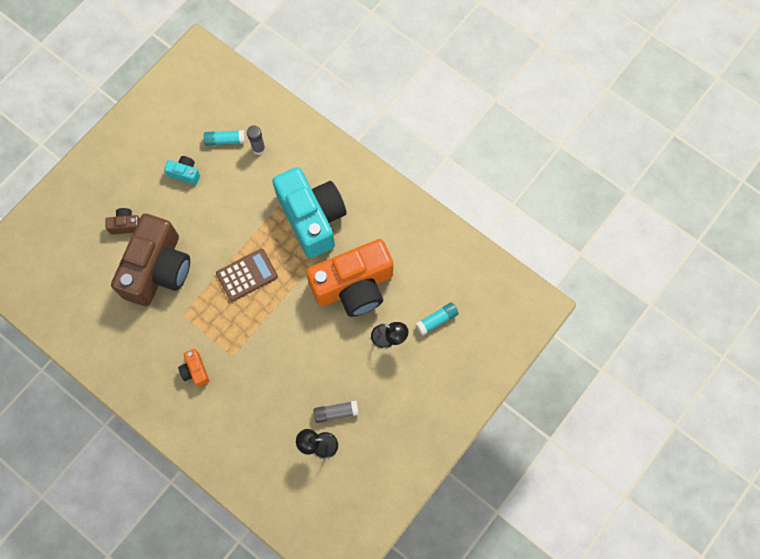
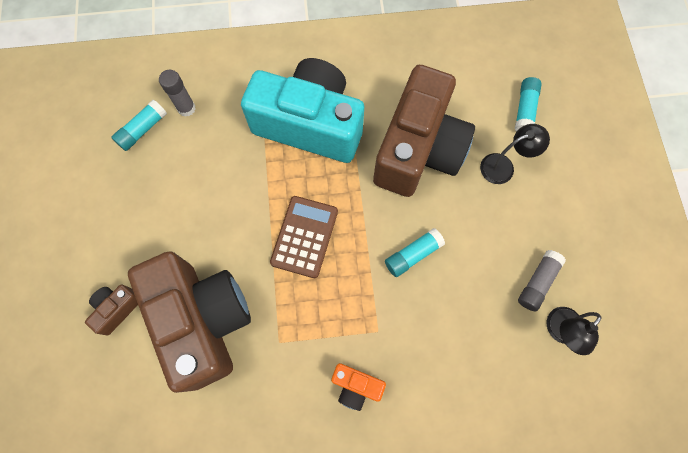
camera: 45 degrees left, 0 degrees up
(185, 173) = (131, 198): turquoise camera -> none
(289, 337) = (413, 255): none -> turquoise glue stick
(354, 286) = (418, 149): orange camera -> brown camera

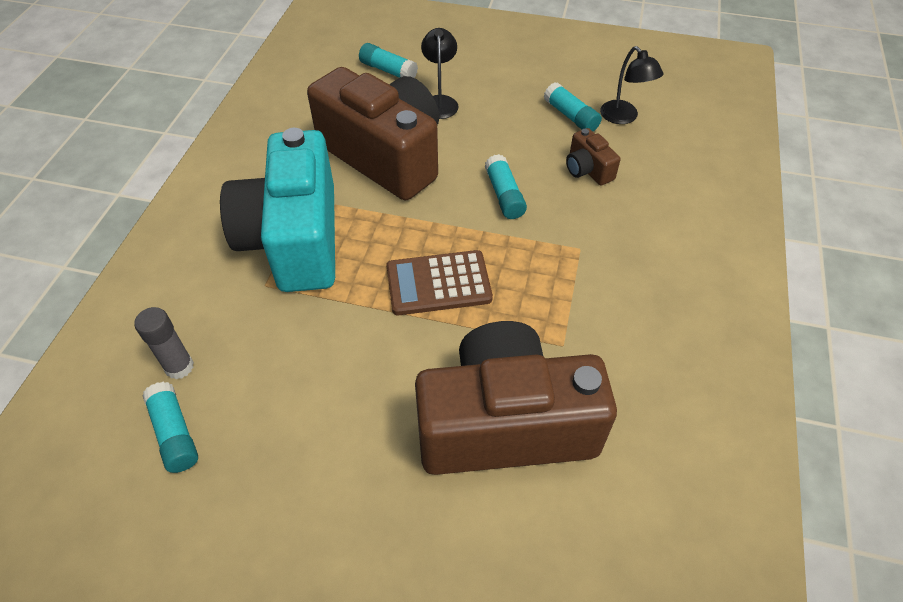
camera: 70 degrees left, 20 degrees down
(117, 309) = (446, 537): brown camera -> brown camera (587, 169)
(304, 236) = (438, 283): brown calculator -> brown calculator turned 45 degrees counterclockwise
(310, 124) = (294, 239): turquoise camera -> turquoise camera turned 45 degrees counterclockwise
(356, 386) = (637, 285): orange camera -> none
(537, 282) = (571, 116): grey glue stick -> turquoise glue stick

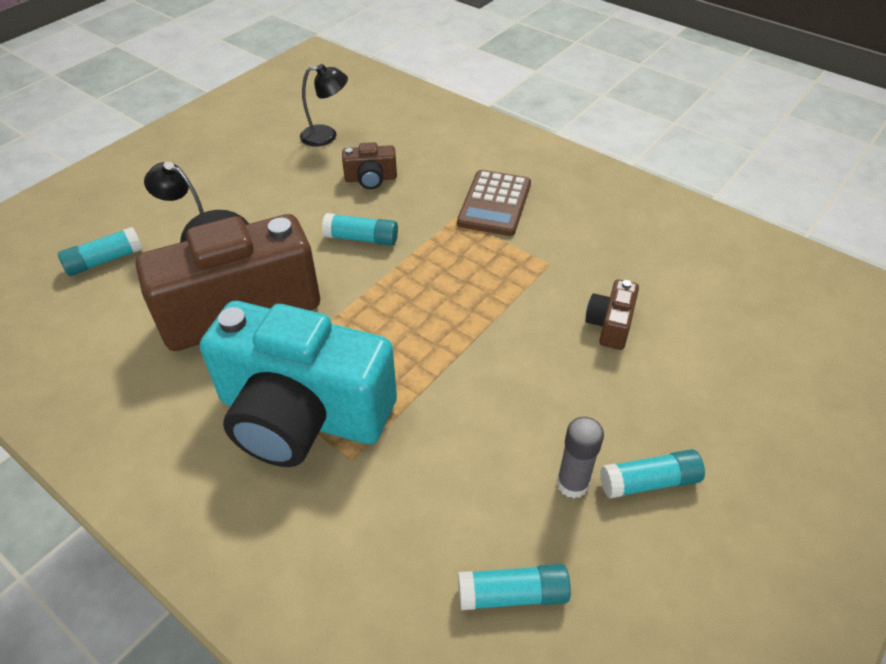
camera: 65 degrees left, 5 degrees down
(179, 367) = (423, 572): grey glue stick -> grey glue stick (572, 484)
(438, 283) = (438, 318): brown calculator -> brown calculator (494, 203)
(505, 424) = (610, 325): brown camera -> brown camera, size x0.41
(571, 116) = (298, 163): turquoise glue stick -> turquoise glue stick (649, 482)

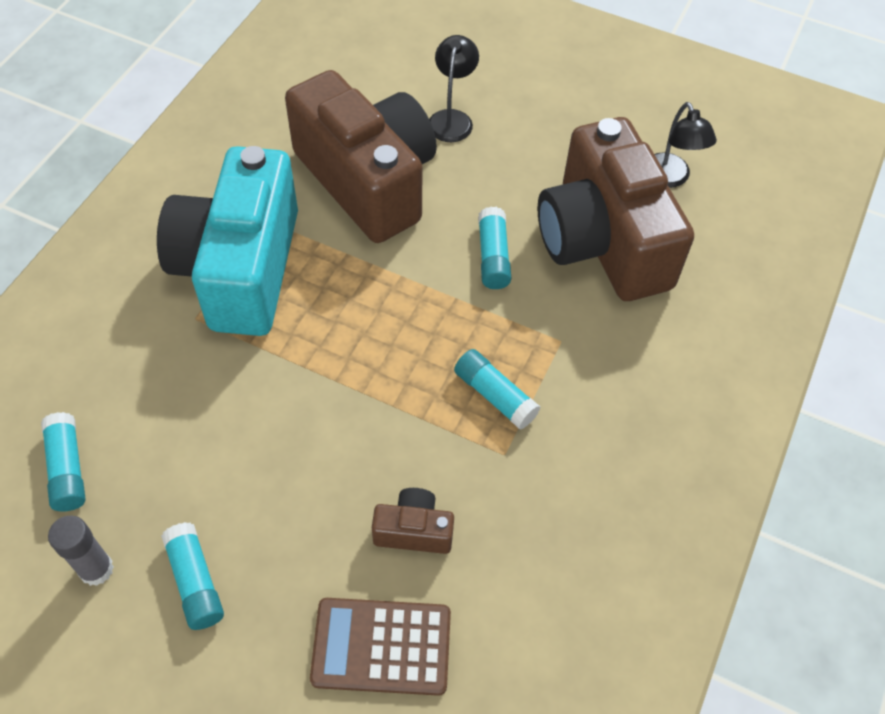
camera: 75 degrees right, 10 degrees up
(104, 260) = (401, 64): turquoise glue stick -> turquoise glue stick (495, 395)
(371, 179) = (602, 241): brown camera -> brown camera, size x2.46
(494, 203) = (600, 378): brown calculator -> brown calculator (381, 647)
(572, 484) = (186, 508): grey glue stick -> grey glue stick (96, 569)

